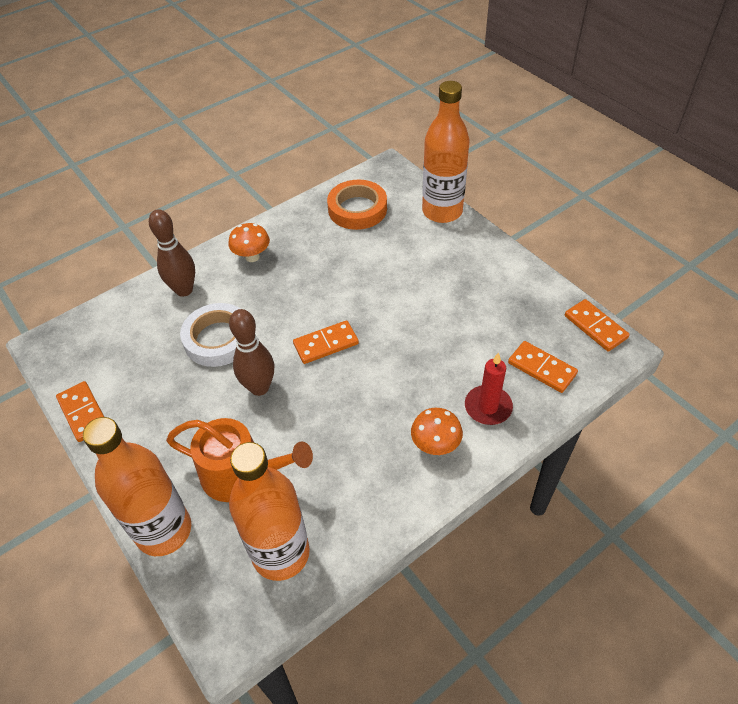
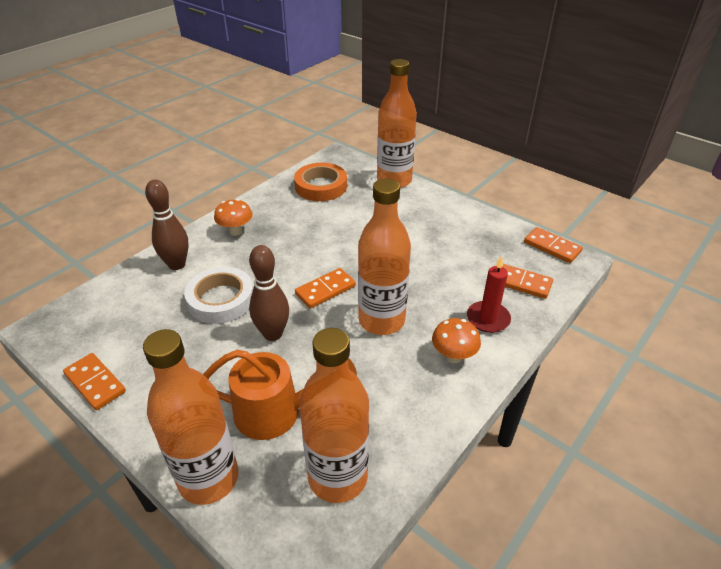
camera: 15 degrees left, 10 degrees down
(373, 390) = (381, 320): none -> orange bottle

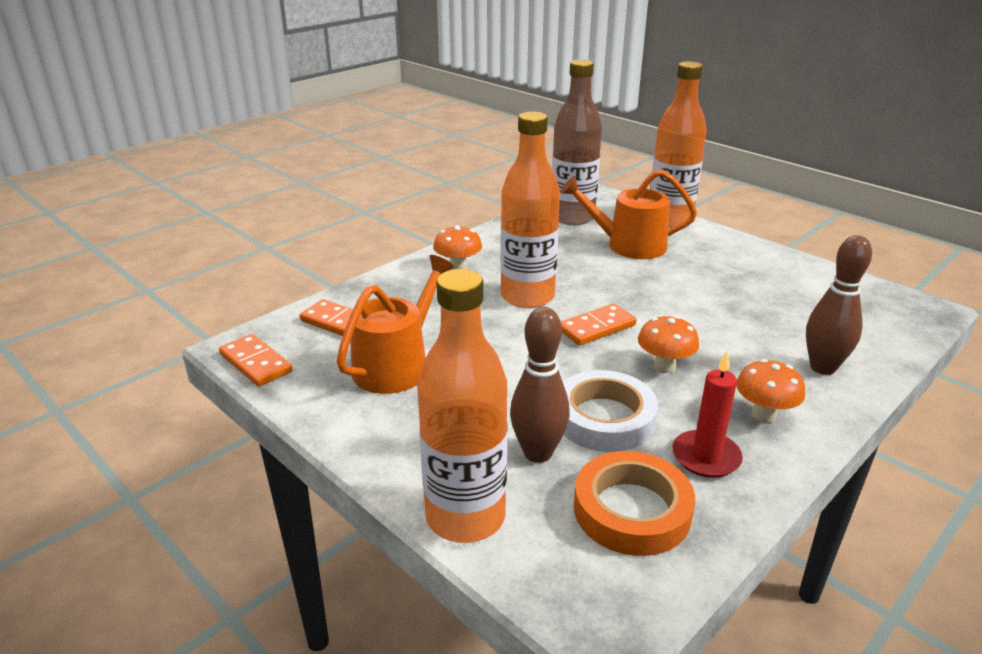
camera: 175 degrees left, 10 degrees down
(95, 383) = (812, 267): orange domino -> none
(221, 299) = (729, 324): white tape -> white tape (604, 418)
(273, 334) = (650, 292): brown bowling pin -> brown bowling pin (538, 453)
(283, 259) = (664, 366): none -> orange mushroom
(338, 477) = (572, 217): orange bottle -> brown bottle
(460, 250) = (396, 365): none -> orange watering can
(488, 319) = (405, 293): red candle -> red candle (706, 457)

